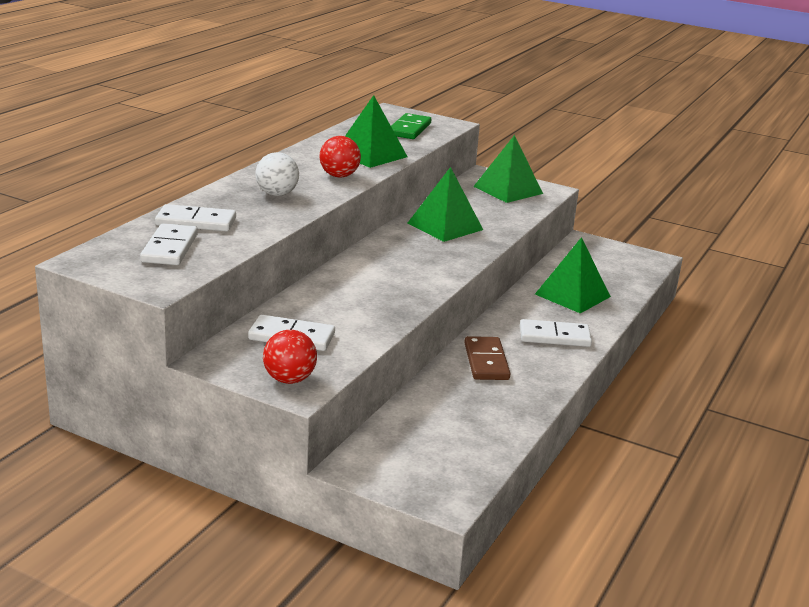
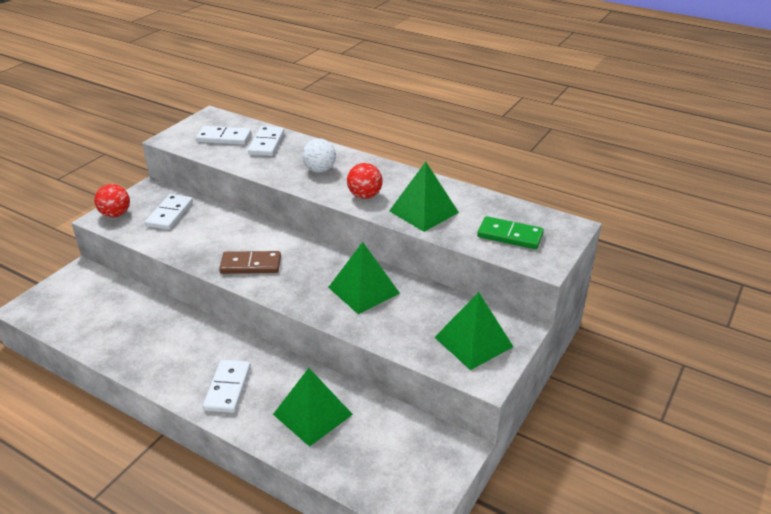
camera: 95 degrees right, 10 degrees up
(486, 361) = (192, 340): brown domino -> brown domino (250, 265)

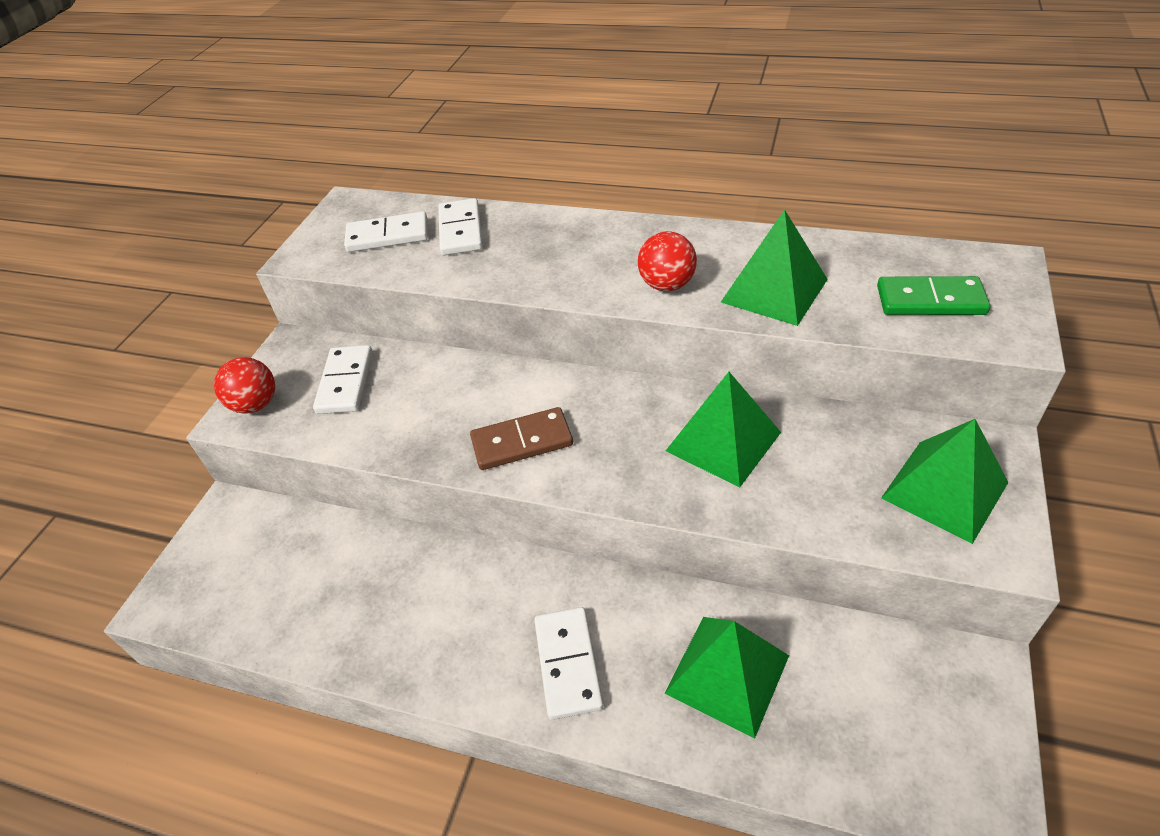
camera: 10 degrees left, 10 degrees up
(320, 170) = (570, 256): white ball -> none

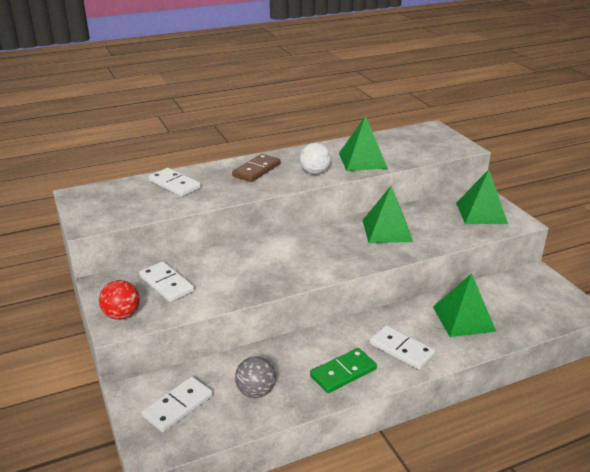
camera: 45 degrees left, 15 degrees down
(328, 600) = (256, 392): none -> grey ball
(388, 236) = (132, 199): white domino -> white domino (178, 406)
(522, 442) = (301, 266): brown domino -> brown domino (256, 170)
(667, 285) = (315, 172): red ball -> white ball
(930, 300) = (423, 146): green domino -> green domino (343, 373)

